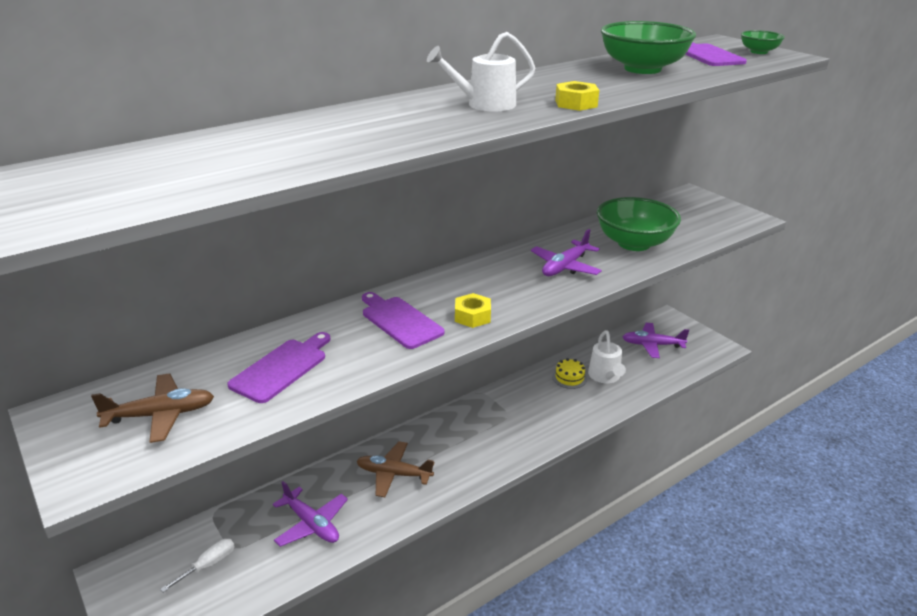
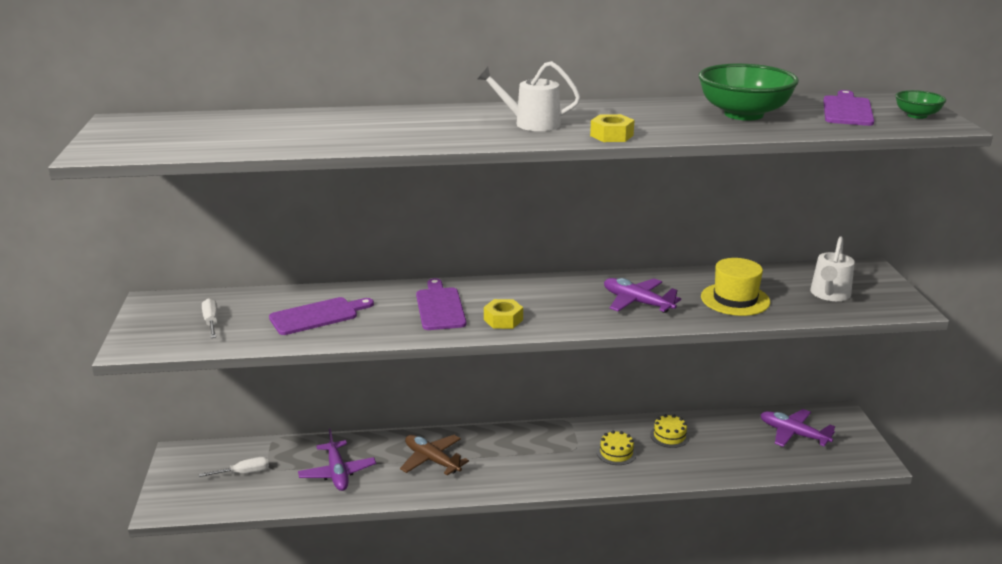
camera: 30 degrees right, 5 degrees down
(160, 415) = (211, 322): brown plane -> white screwdriver
(542, 407) = (616, 453): none -> yellow cake
(565, 267) = (637, 302): purple plane -> purple plane turned 60 degrees clockwise
(605, 376) = (709, 447): white watering can -> white watering can (829, 294)
(634, 243) = (735, 299): green bowl -> yellow hat

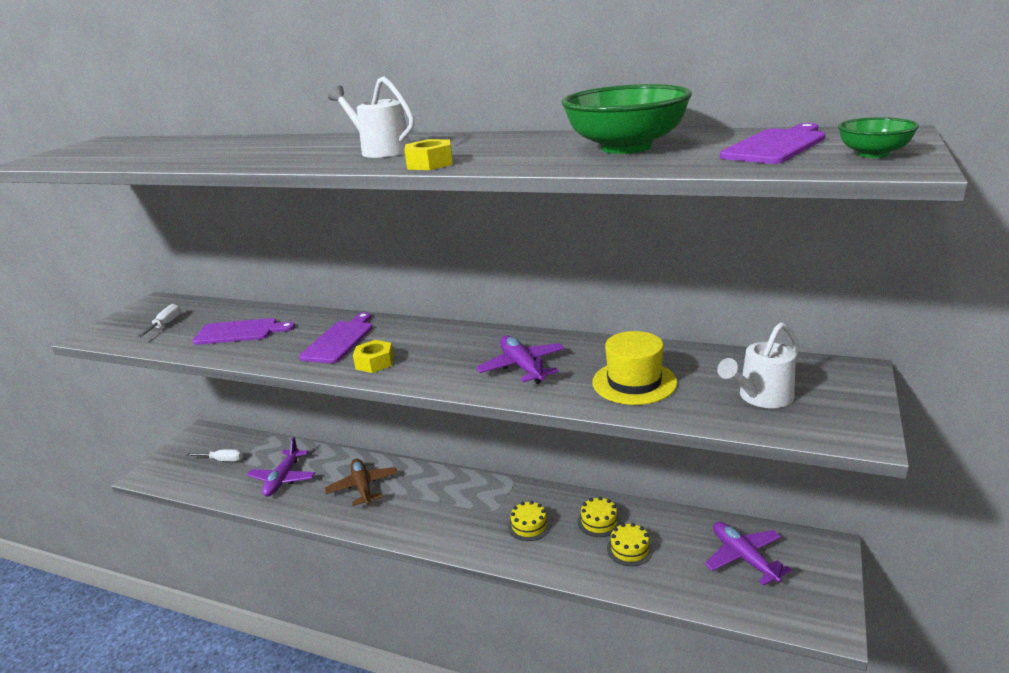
camera: 30 degrees right, 0 degrees up
(709, 449) = (629, 549): none -> yellow cake

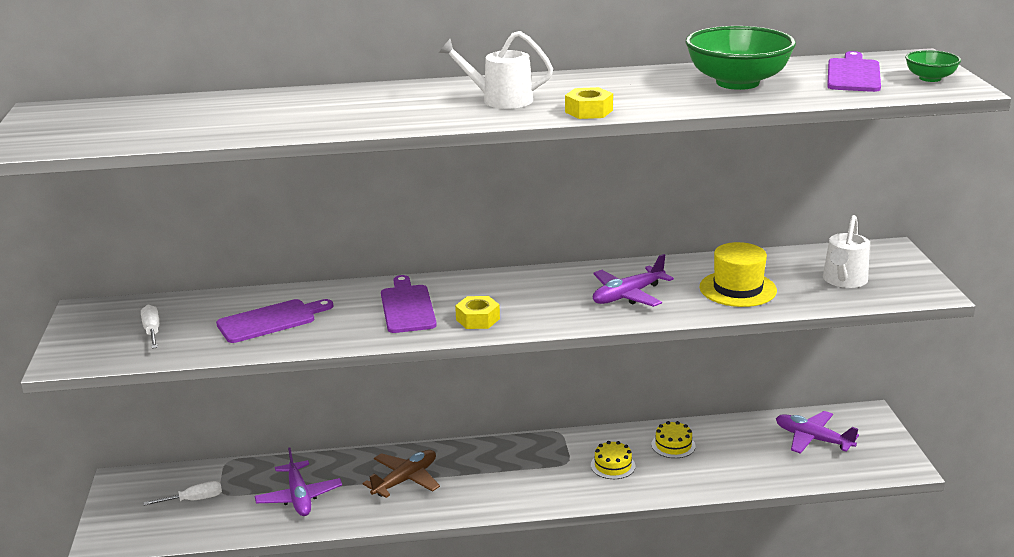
camera: 30 degrees left, 0 degrees up
(363, 487) = (405, 480): brown plane -> brown plane turned 90 degrees clockwise
(522, 367) = (628, 295): purple plane -> purple plane turned 75 degrees counterclockwise
(629, 549) = (718, 458): yellow cake -> none

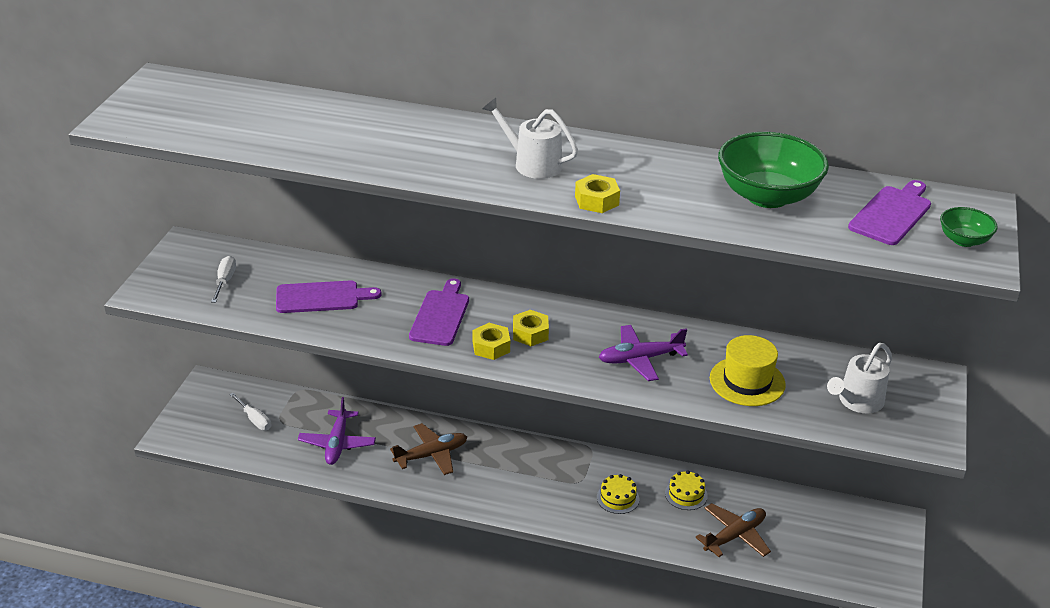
camera: 20 degrees right, 10 degrees up
(194, 500) = (254, 419): white screwdriver -> white screwdriver turned 45 degrees clockwise
(508, 300) = (530, 333): none -> yellow nut
(740, 466) = (734, 536): none -> brown plane
(813, 439) = (823, 530): purple plane -> none

